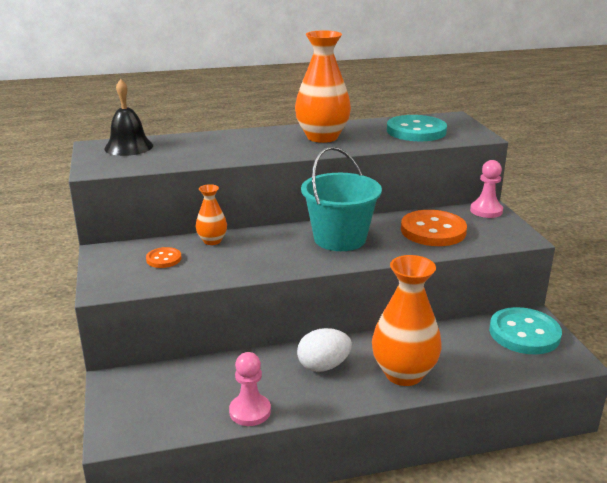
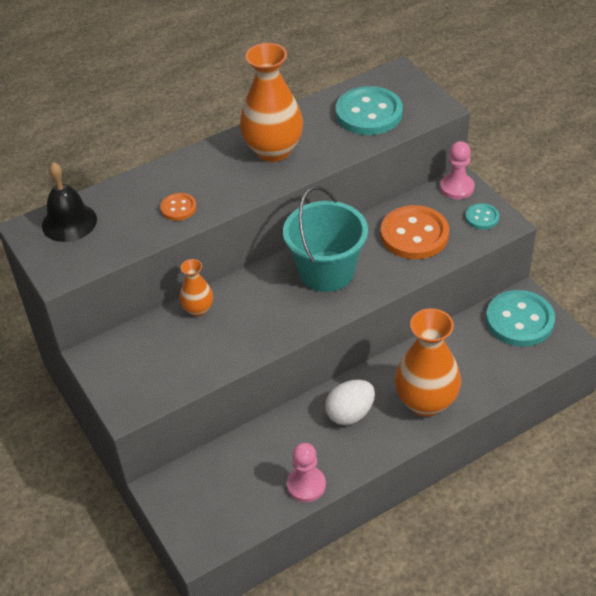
camera: 15 degrees left, 20 degrees up
(164, 259) = (163, 350): orange button -> orange button (178, 208)
(502, 231) = (482, 217): none -> turquoise button

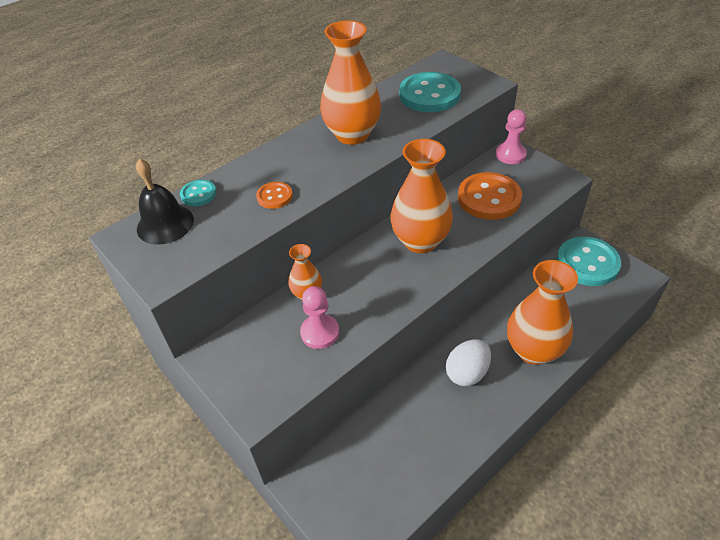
camera: 10 degrees left, 0 degrees up
(306, 485) = (447, 455): pink pawn -> pink pawn (320, 332)
(326, 271) = (420, 241): turquoise bucket -> orange vase
(482, 217) = (542, 176): turquoise button -> turquoise button (198, 194)

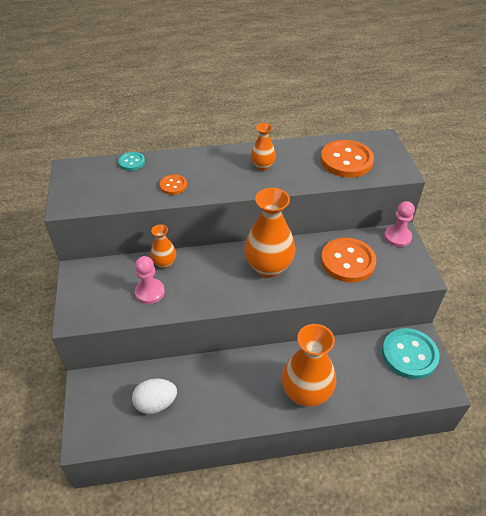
camera: 30 degrees right, 0 degrees up
(165, 224) = (97, 172): black bell -> none
(352, 134) = (262, 166): orange vase -> orange vase, size x0.52
(429, 95) = (346, 160): turquoise button -> orange button
(467, 373) = (245, 379): white egg -> white egg (156, 403)

